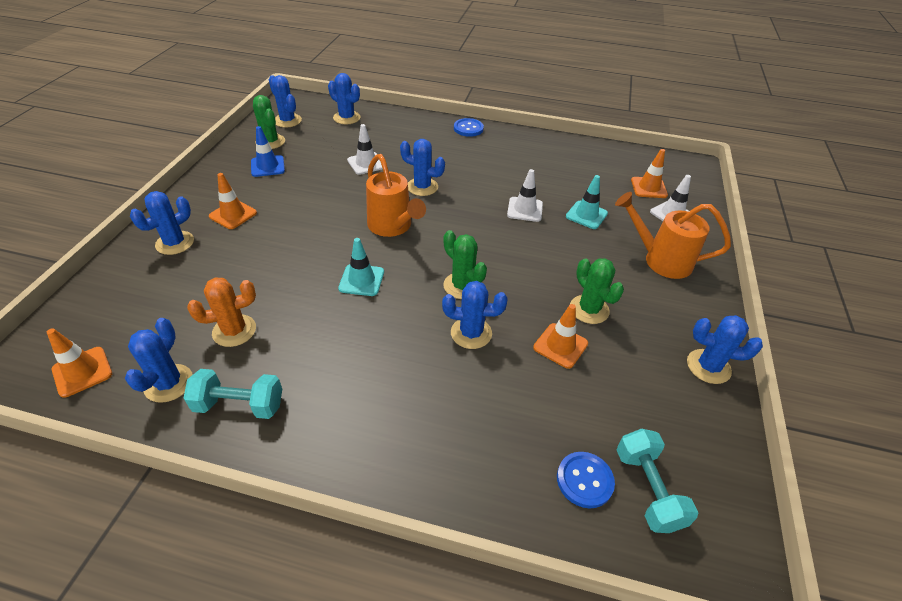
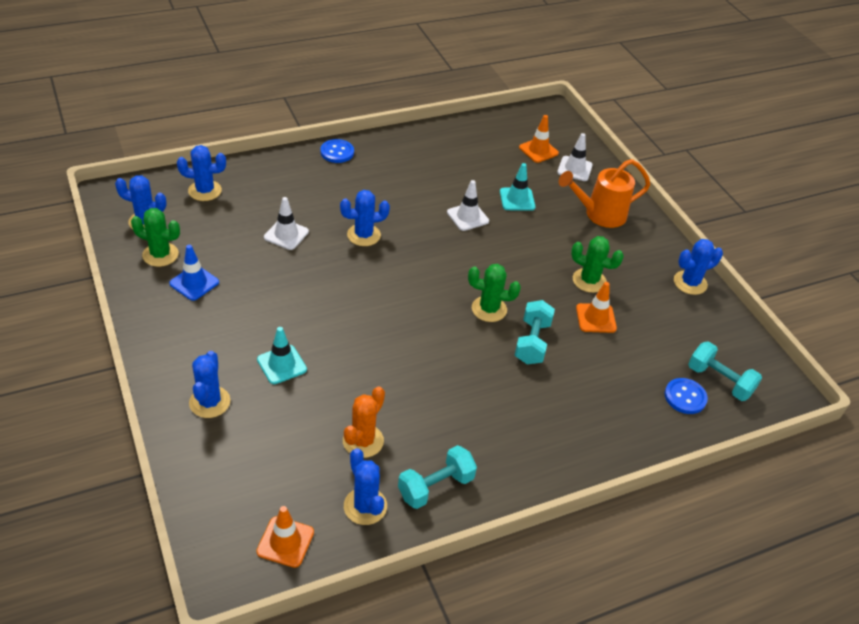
camera: 40 degrees left, 0 degrees up
(233, 214) = (227, 348): orange traffic cone -> none
(361, 280) = (411, 346): turquoise traffic cone -> turquoise traffic cone (282, 364)
(392, 227) = (382, 286): orange watering can -> none
(471, 333) = (532, 342): blue cactus -> turquoise dumbbell

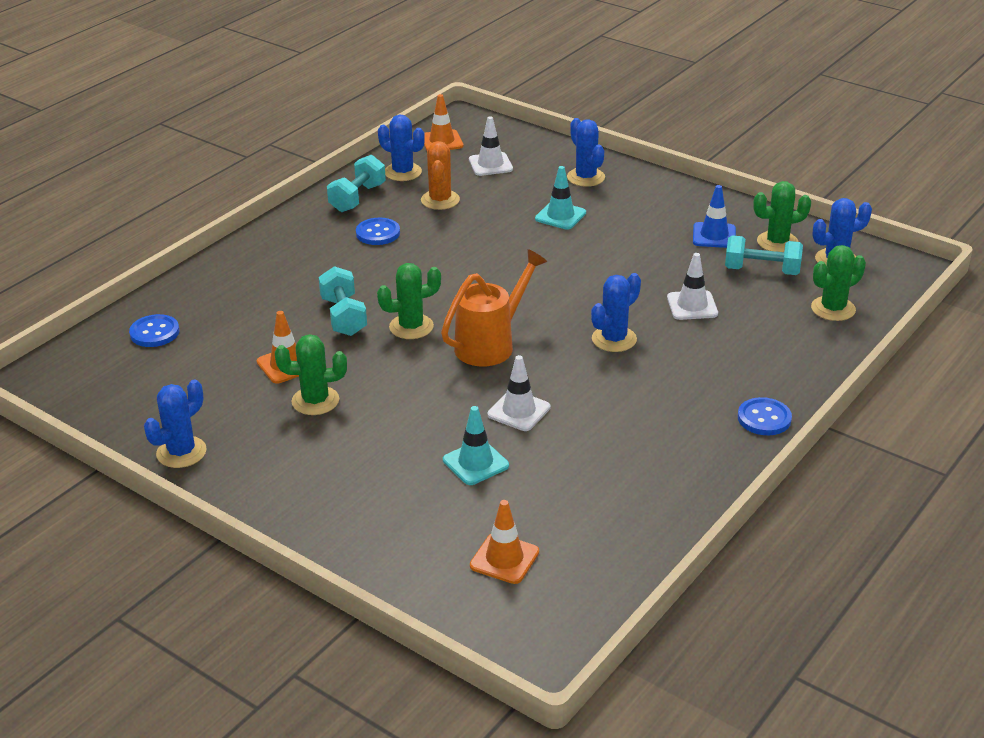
camera: 155 degrees right, 10 degrees down
(205, 191) = (833, 309): blue cactus -> green cactus
(449, 424) = (378, 233): none -> blue button
(574, 169) = (427, 552): white traffic cone -> white traffic cone (490, 164)
(599, 214) = (348, 493): orange watering can -> orange watering can (491, 344)
(719, 381) = (118, 360): turquoise dumbbell -> turquoise dumbbell (761, 271)

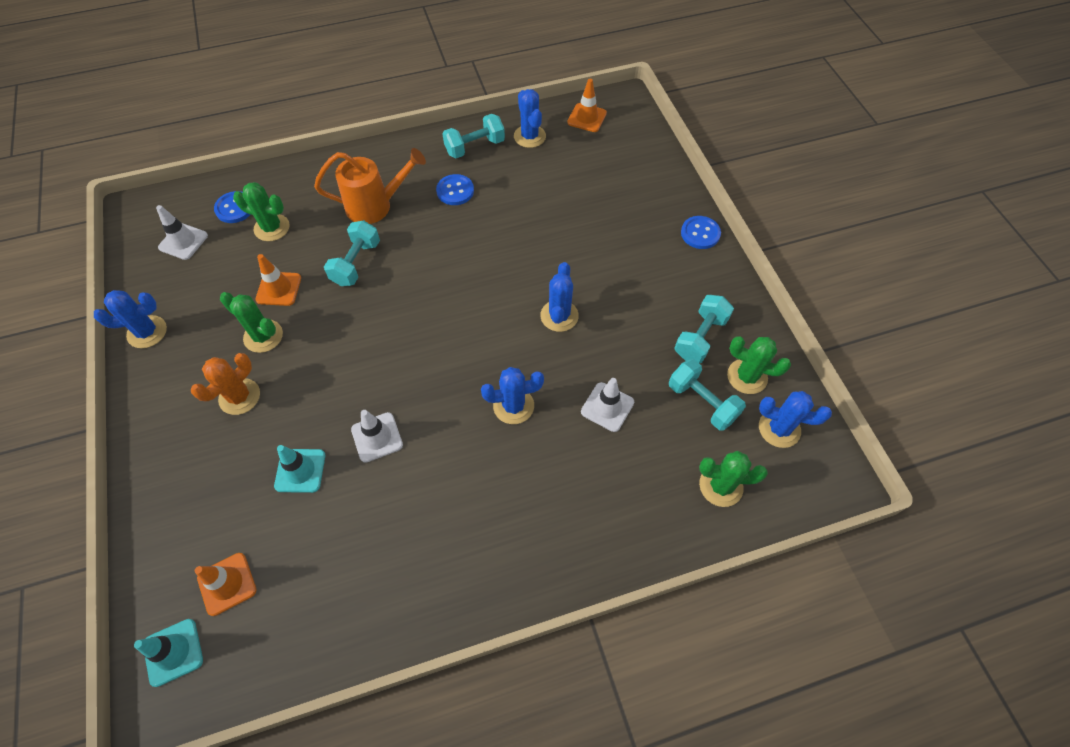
camera: 35 degrees right, 25 degrees up
(411, 327) = (388, 301): green cactus -> green cactus (272, 228)
(440, 200) = (528, 180): orange cactus -> orange cactus (239, 396)
(490, 164) = (599, 161): white traffic cone -> white traffic cone (183, 241)
(491, 344) = (423, 354): orange watering can -> orange watering can (376, 206)
(560, 216) = (599, 245): turquoise traffic cone -> turquoise traffic cone (173, 652)
(586, 177) = (658, 213): blue cactus -> blue cactus (559, 316)
(714, 236) = (700, 337): blue traffic cone -> turquoise dumbbell
(764, 418) = (543, 574): blue button -> blue button (700, 233)

